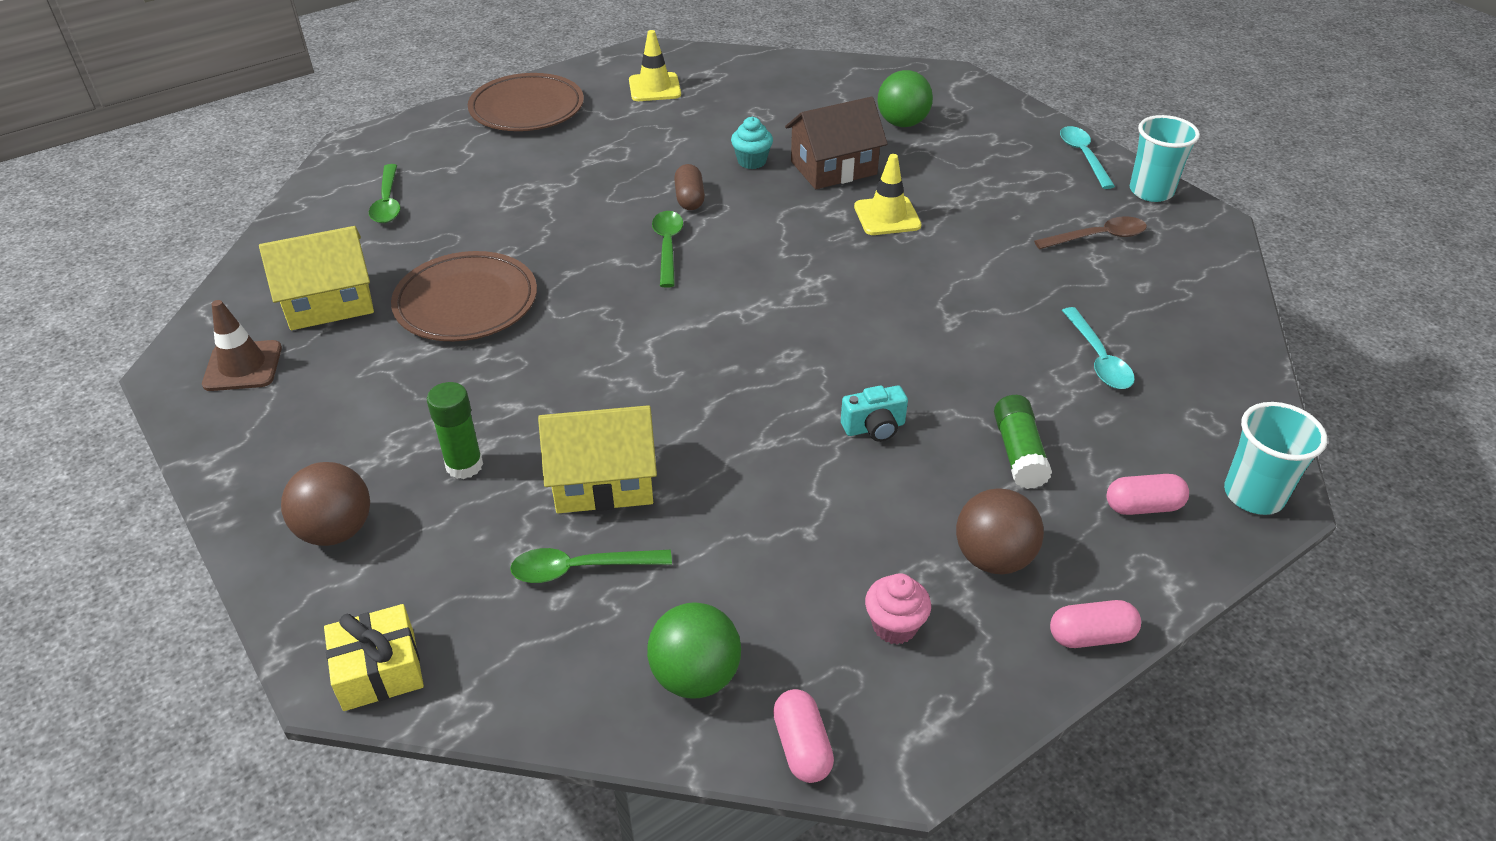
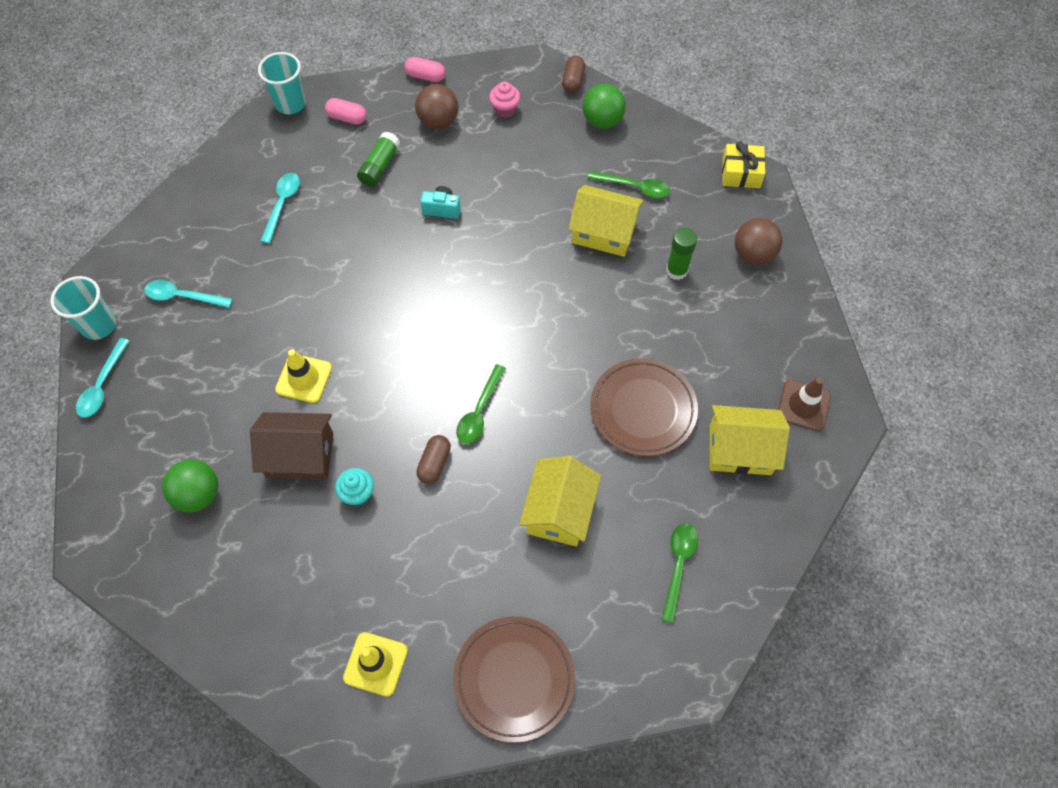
camera: 155 degrees left, 20 degrees up
(533, 203) = (559, 511): none -> yellow house
(802, 746) = (573, 81): pink capsule -> brown capsule
(1097, 237) = (183, 296): brown spoon -> turquoise spoon

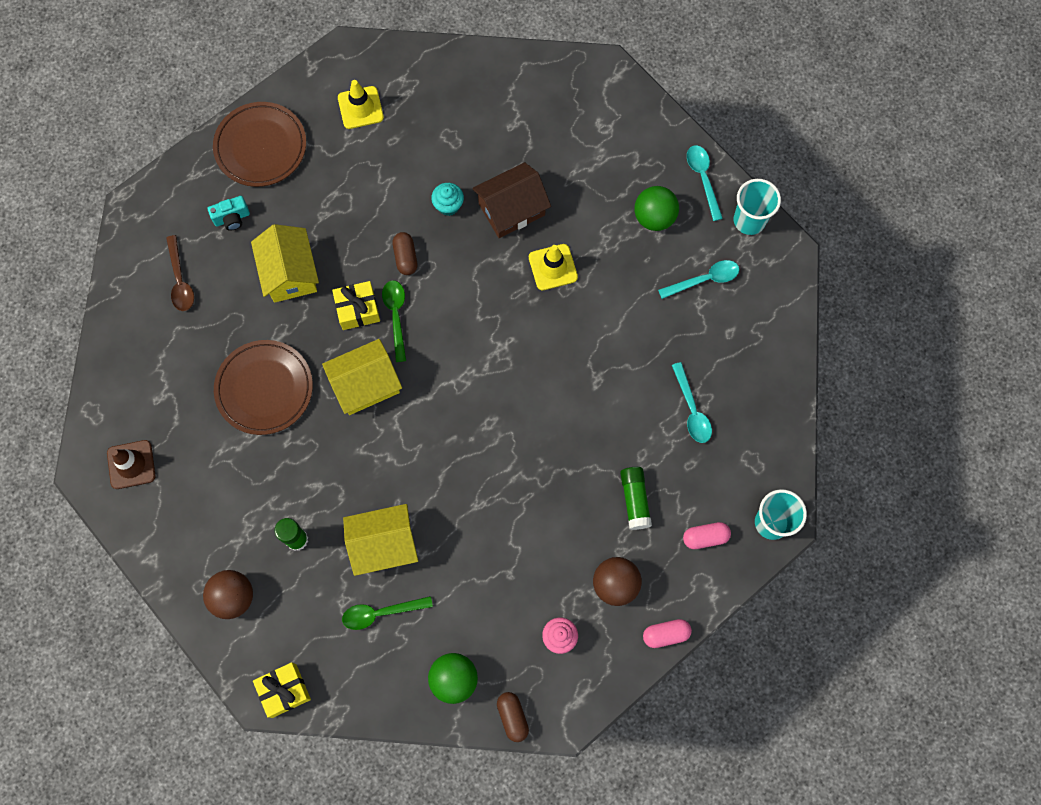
camera: 150 degrees right, 10 degrees up
(198, 494) = (564, 144): green ball -> green ball (654, 217)
(442, 209) = (546, 486): turquoise camera -> turquoise camera (232, 218)
(512, 437) = (357, 309): none -> yellow gift
(678, 566) = (180, 280): green spoon -> brown spoon
(740, 449) = (170, 396): yellow house -> yellow house (365, 384)

